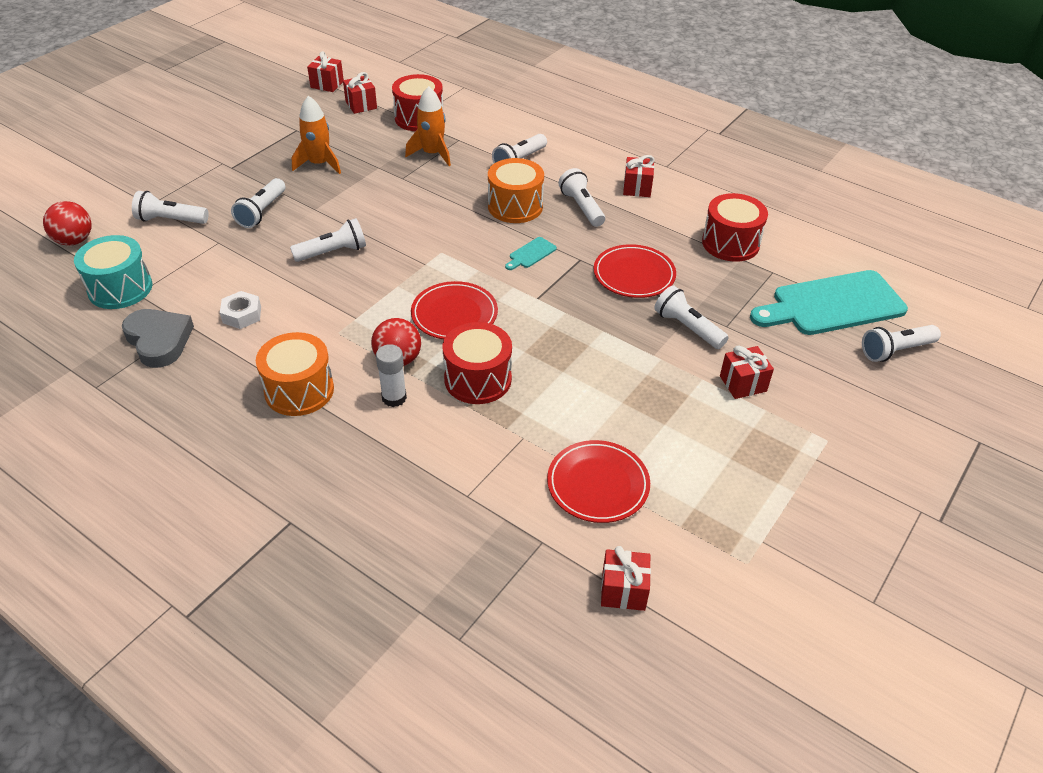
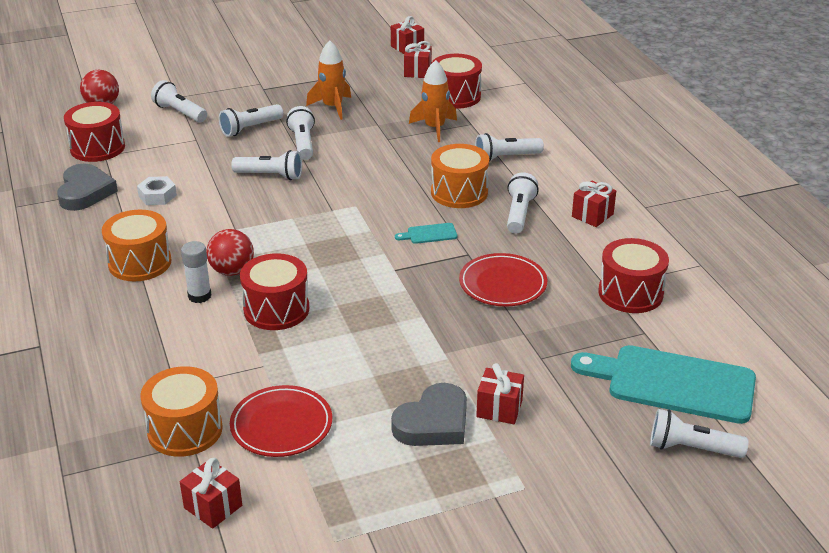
camera: 35 degrees right, 10 degrees down
(120, 288) = (97, 148): turquoise drum -> red drum
(454, 314) = (312, 255): red plate -> none
(522, 533) = (185, 430): none -> orange drum
(687, 328) = (501, 344): white flashlight -> white flashlight (302, 143)
(710, 420) = (433, 423): none -> grey heart

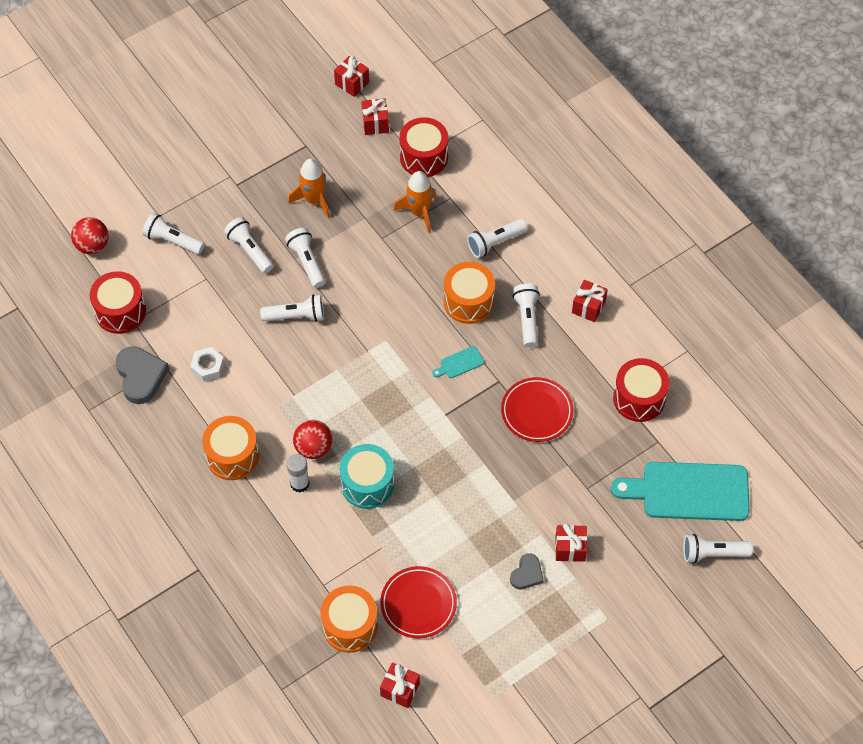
camera: 15 degrees left, 25 degrees up
(250, 128) = (250, 250): white flashlight -> white flashlight turned 105 degrees clockwise
(276, 309) = (367, 484): red drum -> turquoise drum
(433, 423) = (527, 574): grey heart -> grey heart, size x0.60

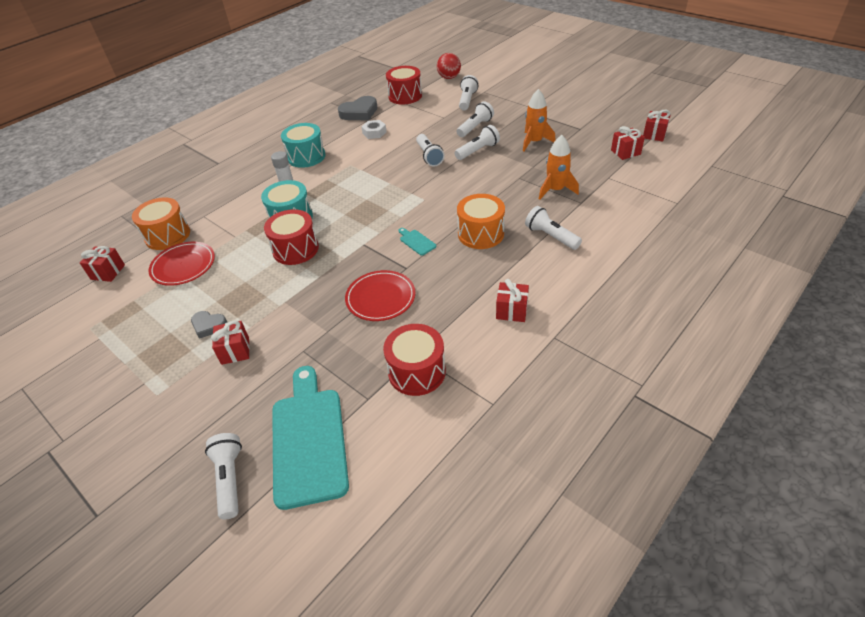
camera: 80 degrees right, 15 degrees down
(232, 456) = (306, 157): orange drum -> turquoise drum
(313, 448) = (319, 187): red ball -> none
(424, 157) = (612, 181): red drum -> red drum (295, 249)
(527, 319) = (479, 272): white flashlight -> none

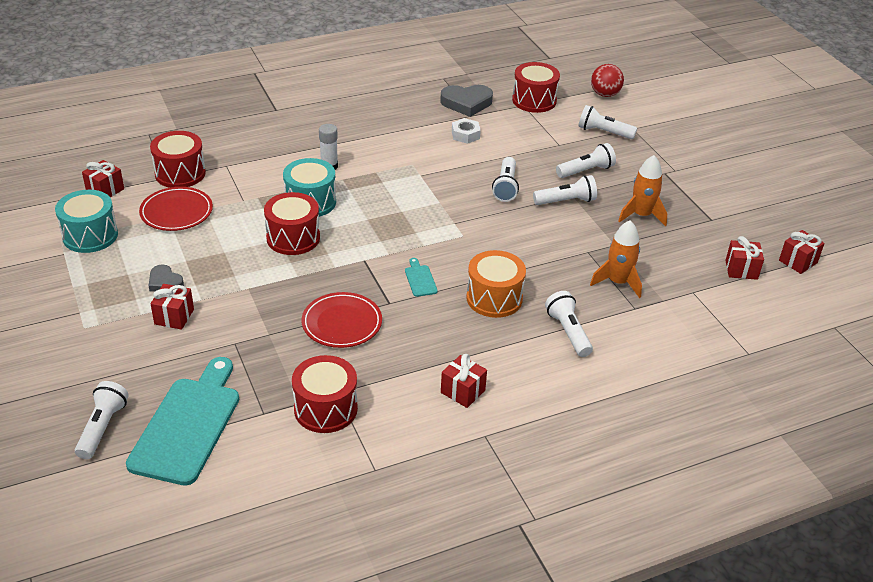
camera: 20 degrees right, 5 degrees down
(167, 235) = (180, 173): orange drum -> red drum
(306, 157) = (372, 137): turquoise drum -> turquoise drum (90, 235)
(467, 100) = (603, 132): white flashlight -> white flashlight turned 105 degrees counterclockwise

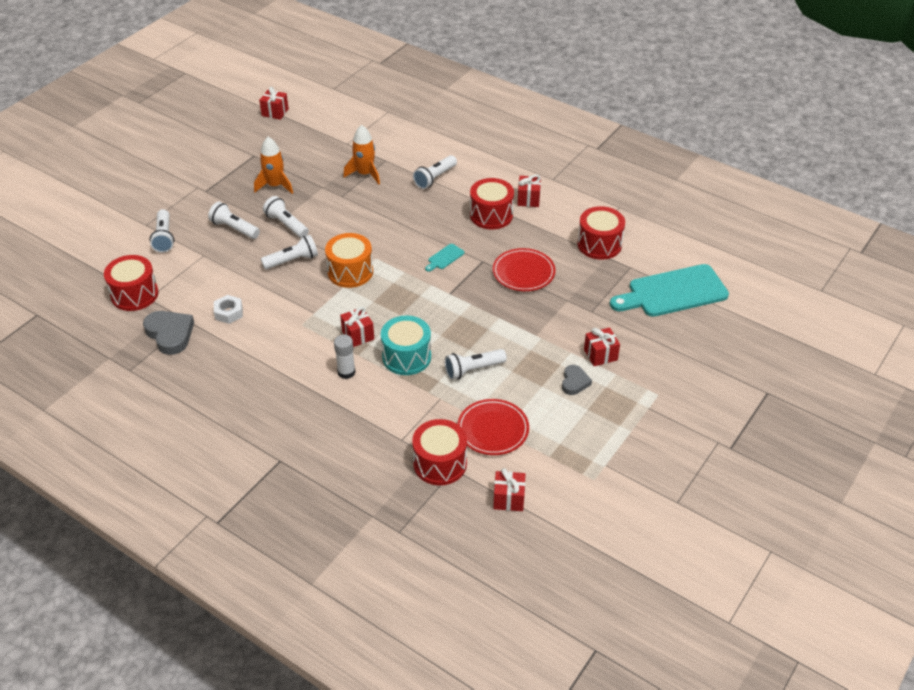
camera: 120 degrees left, 5 degrees up
(90, 235) = (571, 464): turquoise drum -> none
(102, 427) = (716, 327): white flashlight -> white flashlight (473, 370)
(293, 238) = (460, 342): red drum -> red drum (491, 215)
(494, 298) = (432, 218): orange drum -> orange drum (350, 272)
(605, 94) = (93, 257): red ball -> none
(741, 270) = (304, 131): red gift -> red gift (358, 335)

